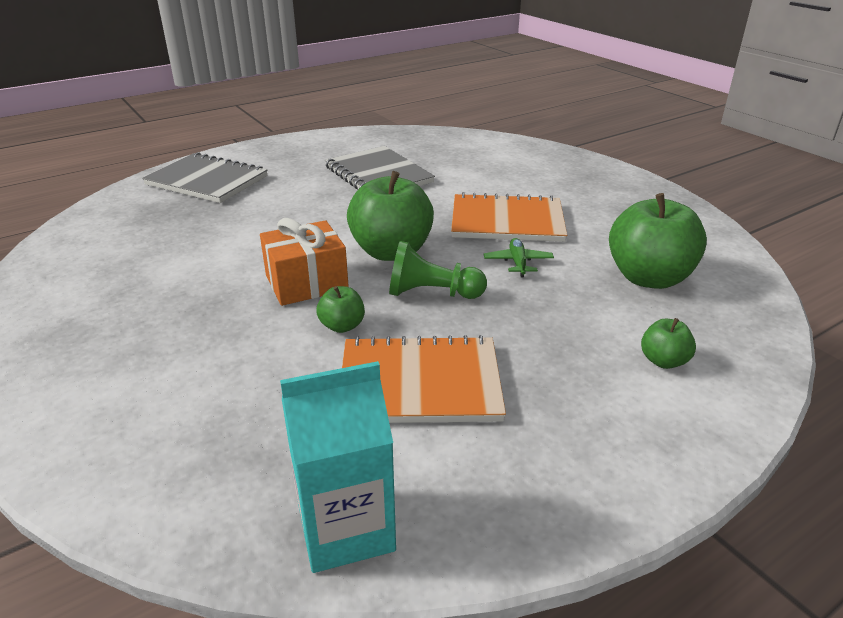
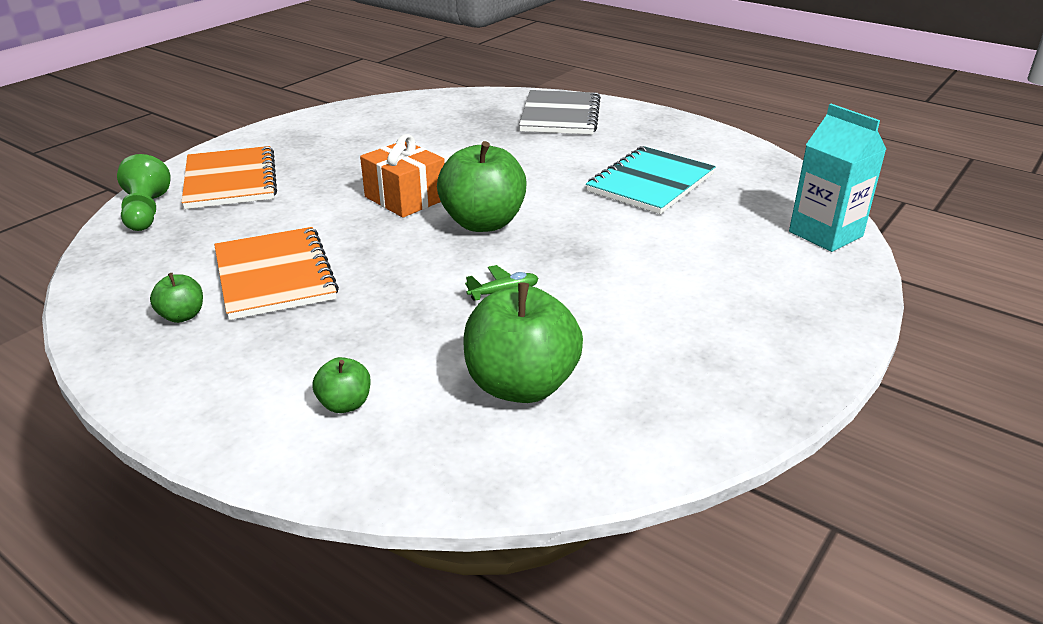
camera: 70 degrees right, 0 degrees up
(342, 326) = (345, 227): green apple -> green apple (182, 316)
(346, 528) = (114, 278): turquoise carton -> turquoise carton (825, 234)
(378, 175) = (651, 183): grey notebook -> turquoise notebook
(432, 293) = (416, 256): green pawn -> green pawn (146, 212)
(507, 221) = (598, 274): orange notebook -> orange notebook (230, 180)

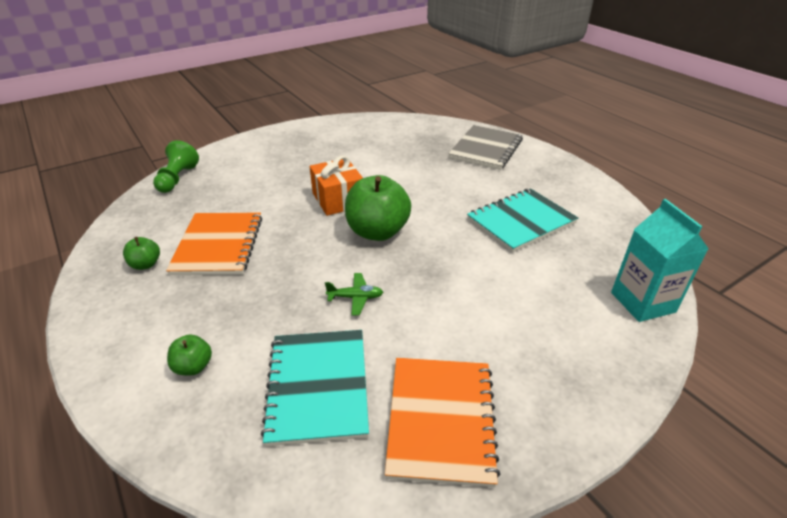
camera: 20 degrees right, 5 degrees up
(230, 180) = (240, 164): orange notebook -> orange notebook (440, 420)
(521, 385) = (318, 386): green apple -> turquoise notebook

